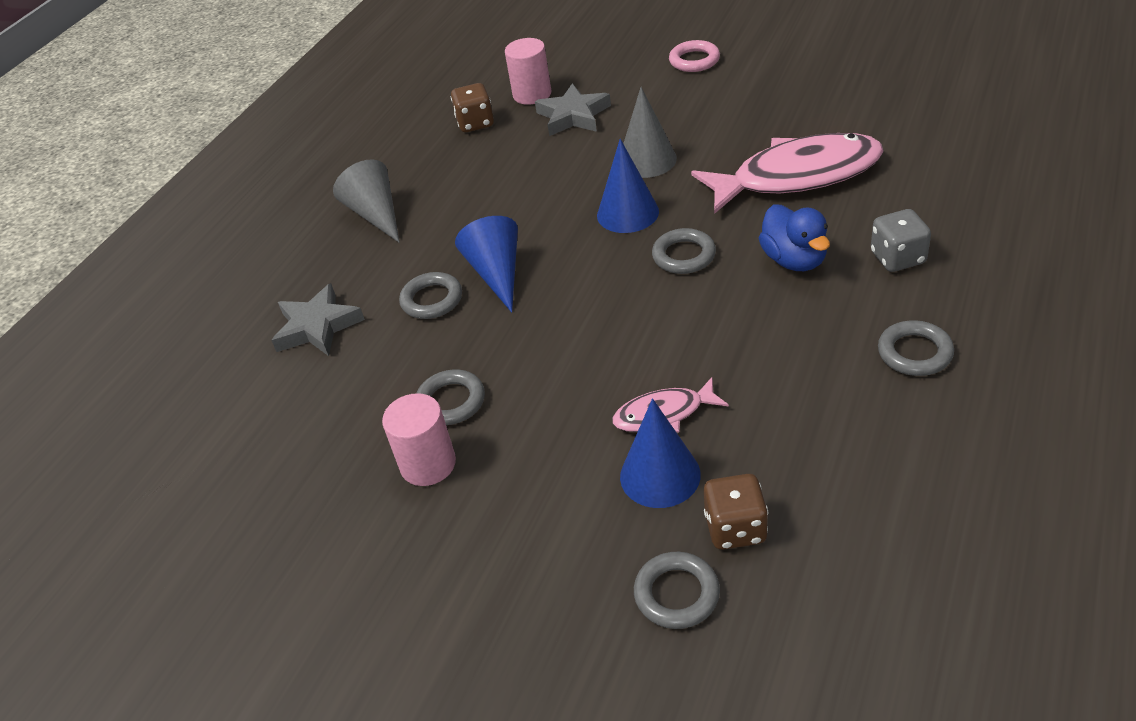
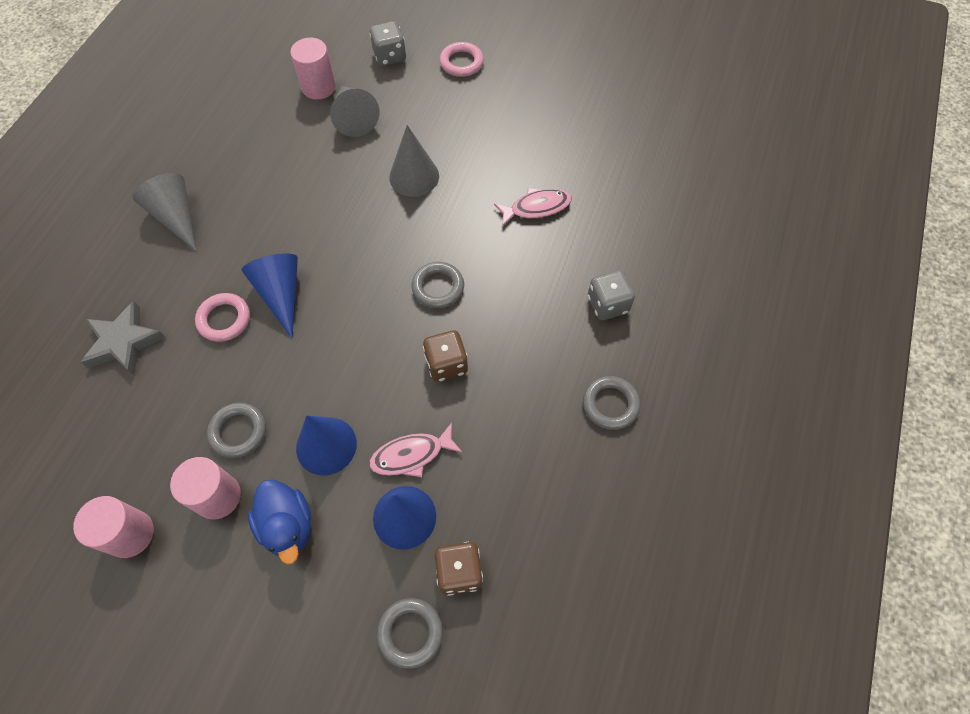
camera: 10 degrees left, 20 degrees up
(324, 504) = (130, 534): none -> pink cylinder
(432, 300) = (224, 319): grey ring -> pink ring
(475, 123) = (267, 117): brown dice -> brown dice (446, 364)
(573, 116) = (354, 117): grey star -> grey cone
(611, 62) = (390, 56): none -> grey dice
(627, 213) = (394, 236): blue cone -> blue cone (326, 445)
(794, 260) = (526, 300): blue duck -> blue duck (288, 526)
(797, 176) = (536, 207): pink fish -> pink fish, size x0.49

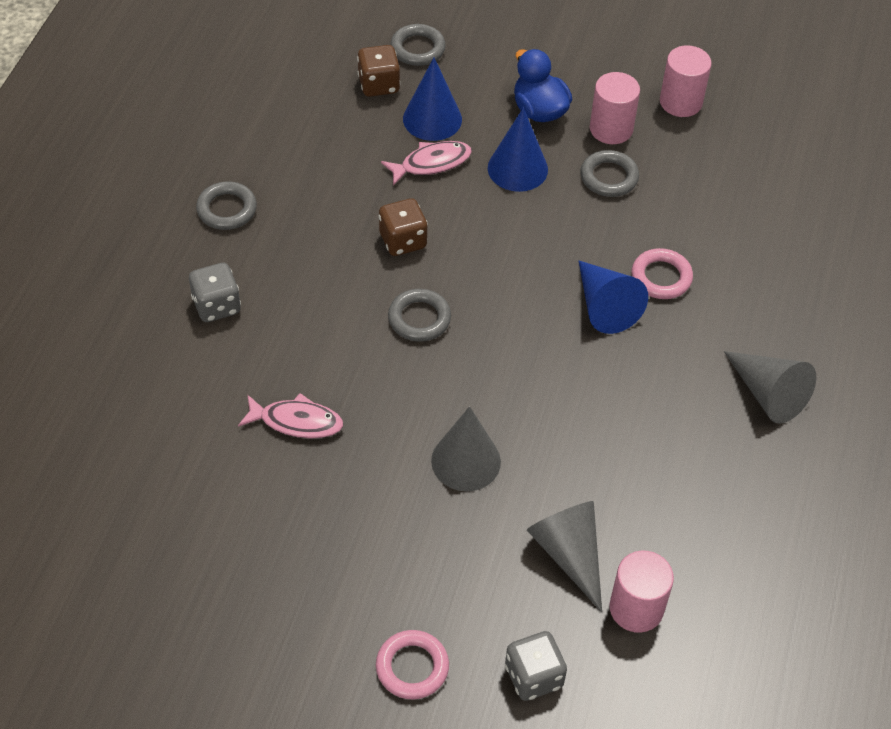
camera: 175 degrees right, 10 degrees down
(124, 342) = (763, 252): grey star -> none
(536, 207) = (296, 421): pink fish -> pink fish turned 150 degrees counterclockwise

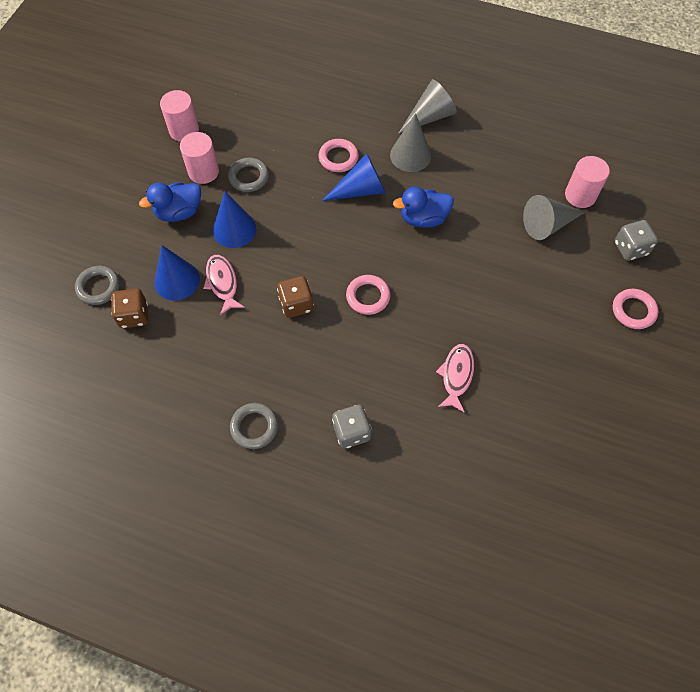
camera: 85 degrees left, 10 degrees up
(419, 318) = (368, 296): grey ring -> pink ring
(466, 461) = (484, 275): grey cone -> grey cone (410, 155)
(561, 384) = (423, 218): none -> blue duck

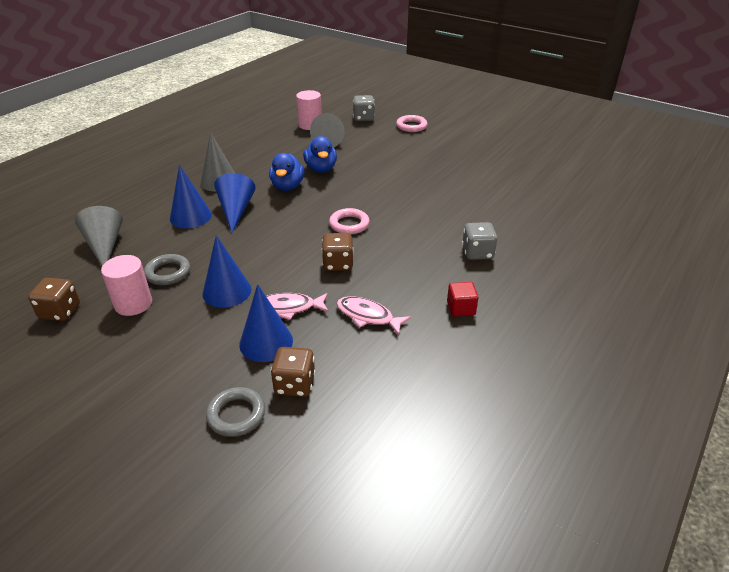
camera: 75 degrees left, 25 degrees down
(179, 212) = (174, 330): blue duck -> blue duck (321, 169)
(184, 130) = (60, 312): pink cylinder -> brown dice
(254, 427) = (461, 308): grey ring -> red cube
(338, 158) = (190, 216): pink ring -> blue cone
(429, 117) = (187, 167): grey cone -> grey cone (104, 246)
(456, 375) = (439, 197): pink fish -> pink fish (368, 316)

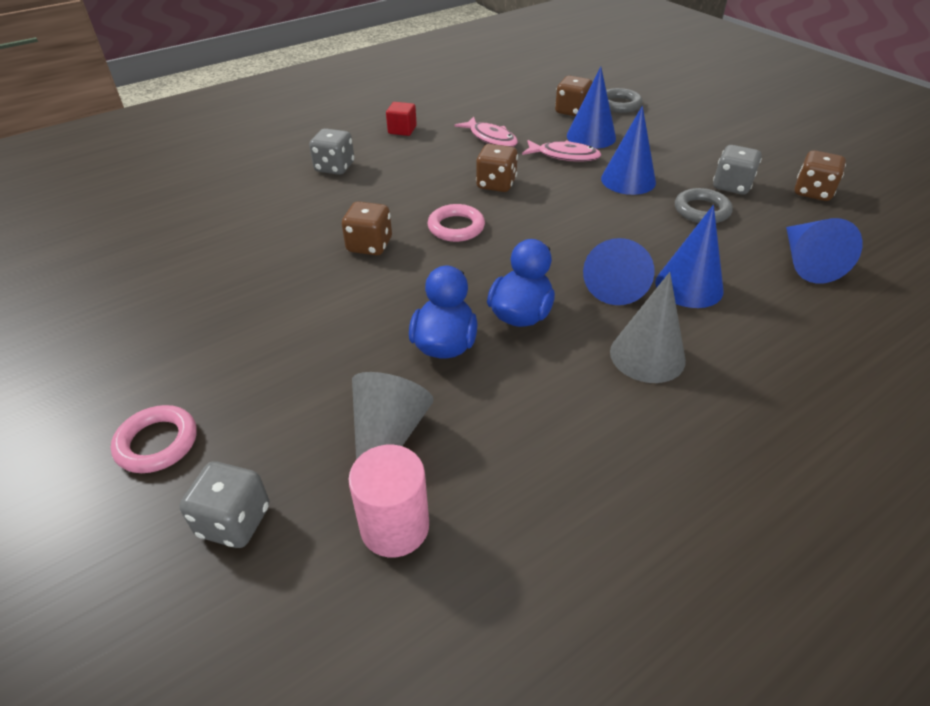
camera: 160 degrees left, 5 degrees up
(104, 246) = (807, 262): grey cone -> blue cone
(133, 304) = (731, 186): pink cylinder -> grey dice
(396, 203) = (369, 245): none -> brown dice

